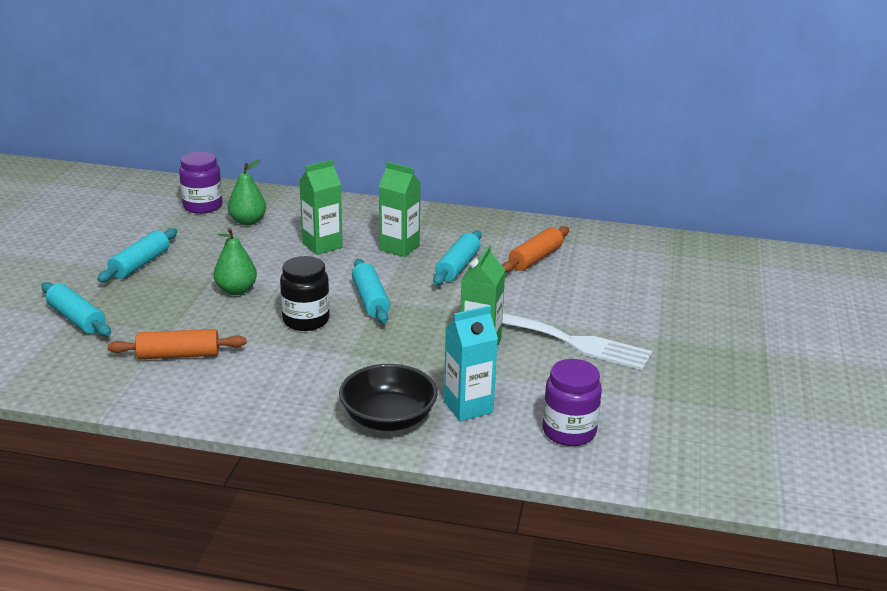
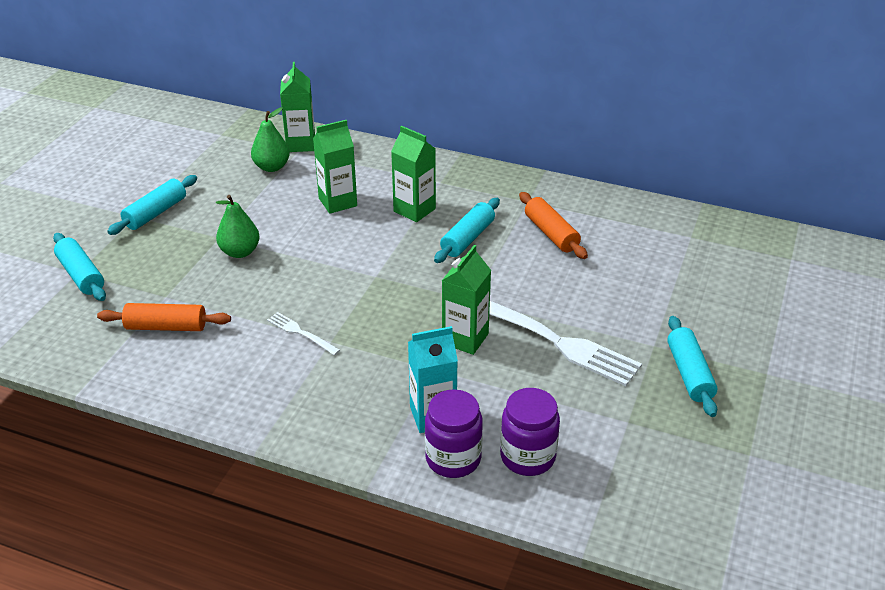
camera: 10 degrees right, 10 degrees up
(203, 206) = (232, 145): purple jar -> purple jar (453, 459)
(271, 202) = (301, 144): none -> green carton
(306, 320) = (298, 294): black jar -> none
(318, 351) = (301, 333): none -> white fork
(370, 300) = (369, 274): turquoise rolling pin -> turquoise rolling pin (689, 373)
(388, 418) = (349, 422): black bowl -> none
(535, 258) = (551, 233): orange rolling pin -> orange rolling pin turned 75 degrees counterclockwise

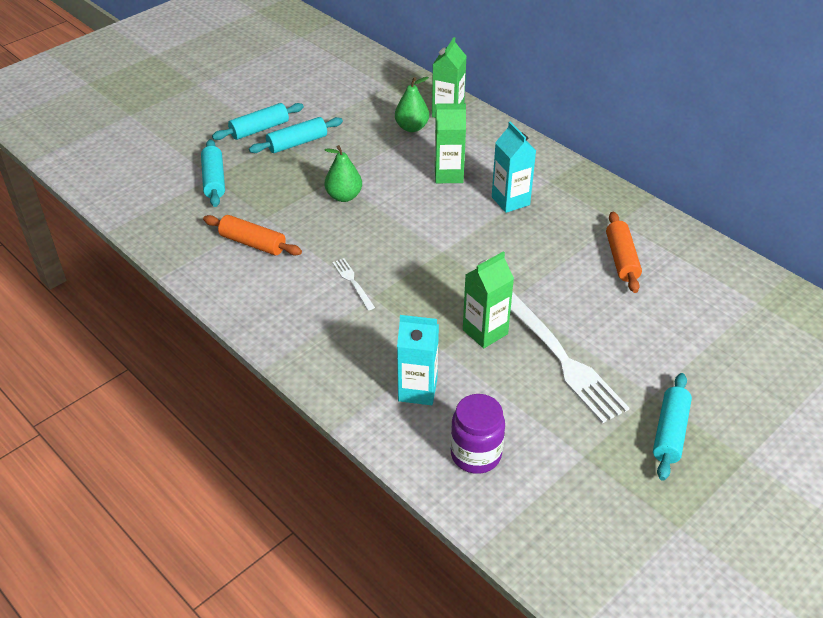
camera: 25 degrees right, 5 degrees up
(414, 210) = (510, 201): green carton -> turquoise carton
(453, 459) = (412, 433): purple jar -> none
(467, 238) = (542, 241): turquoise rolling pin -> turquoise rolling pin (259, 129)

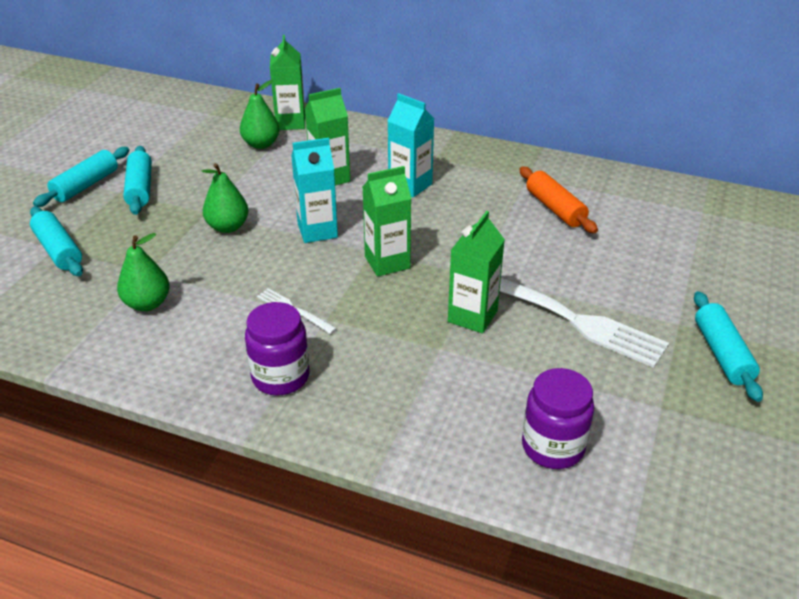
camera: 25 degrees left, 5 degrees down
(253, 243) = (147, 304): orange rolling pin -> green pear
(297, 143) = (140, 188): turquoise rolling pin -> turquoise rolling pin turned 45 degrees counterclockwise
(313, 331) = (280, 377): none -> purple jar
(417, 390) = (442, 400): turquoise carton -> turquoise carton (317, 231)
(447, 264) = (387, 262): none -> green carton

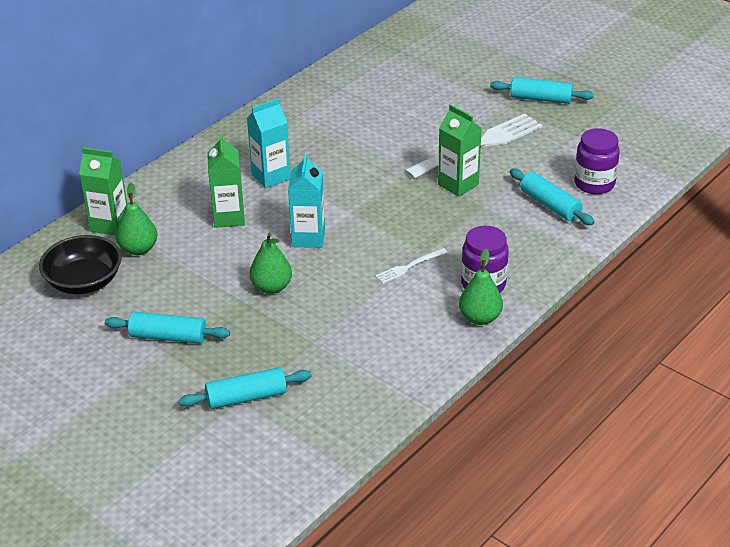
camera: 70 degrees left, 0 degrees up
(86, 185) = (137, 374): turquoise rolling pin -> turquoise rolling pin (550, 205)
(147, 304) = (360, 345): green pear -> green pear (480, 318)
(206, 131) = (84, 281): none -> black bowl
(387, 262) = (373, 210): green carton -> none
(555, 208) = (349, 115): orange rolling pin -> none

